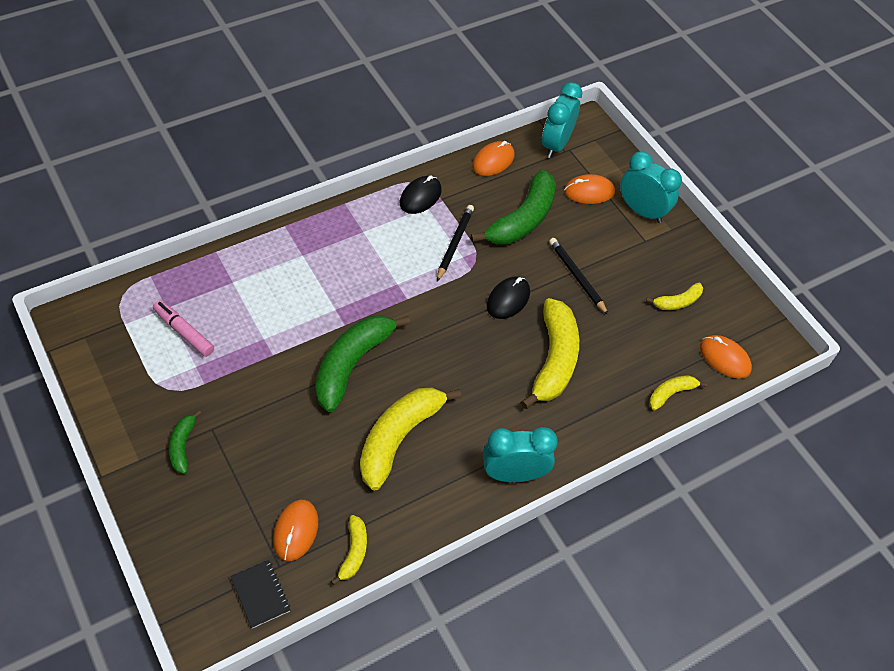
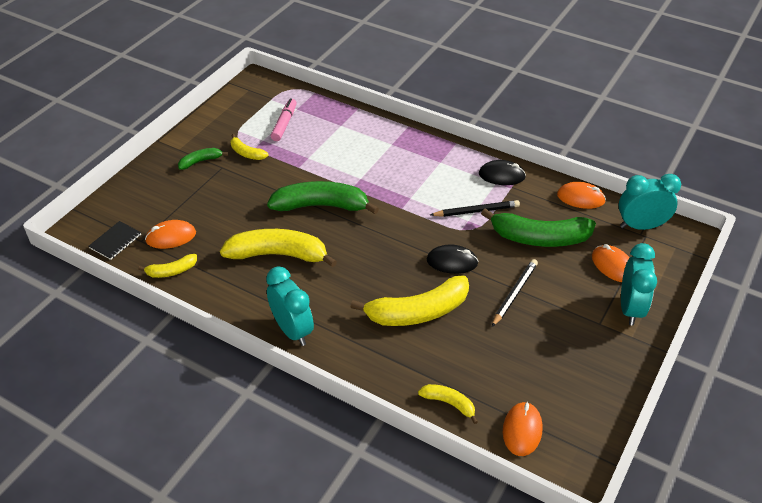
camera: 65 degrees right, 10 degrees down
(677, 302) = (553, 371): yellow banana -> yellow banana (247, 153)

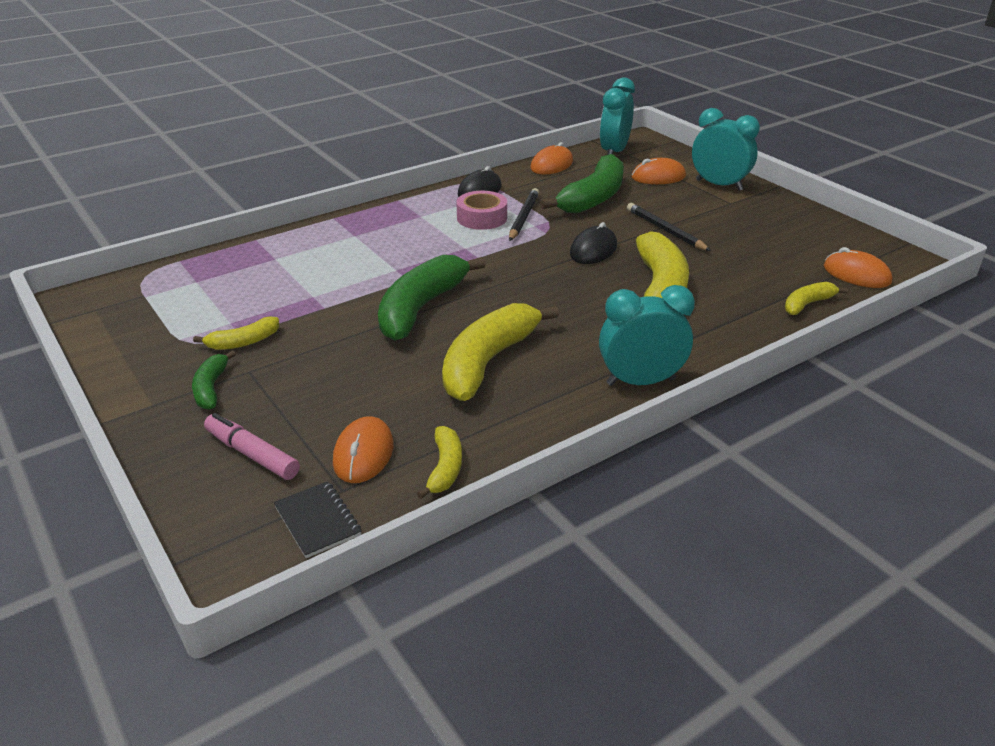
camera: 65 degrees left, 10 degrees down
(284, 124) = (216, 298): pink marker -> pink marker (252, 454)
(459, 191) = (482, 218): none -> pink tape

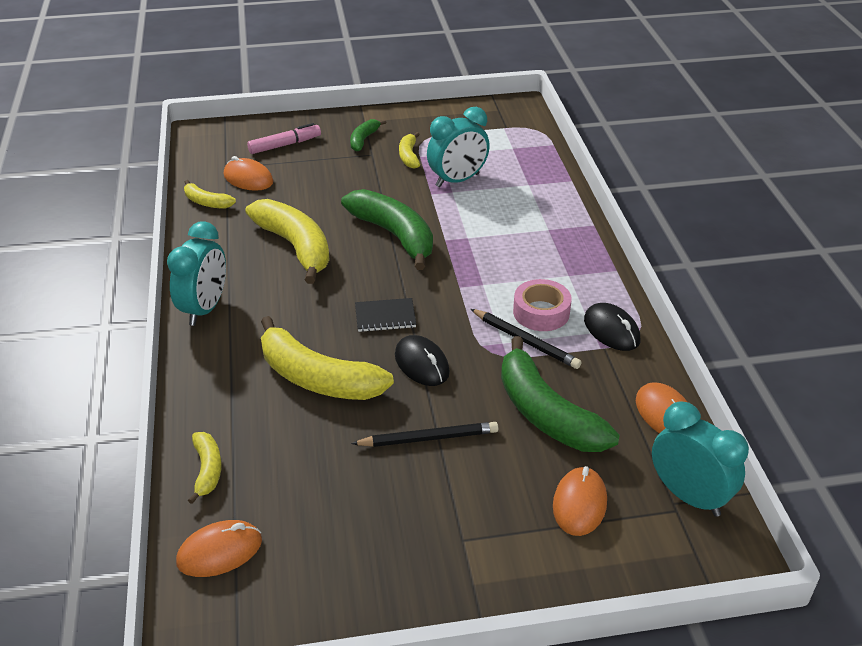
camera: 115 degrees right, 5 degrees up
(211, 388) = (363, 140): green banana -> green banana turned 90 degrees counterclockwise
(317, 521) = (210, 156): black notebook -> black notebook (385, 317)
(719, 185) = (521, 558): turquoise clock -> turquoise clock (457, 180)

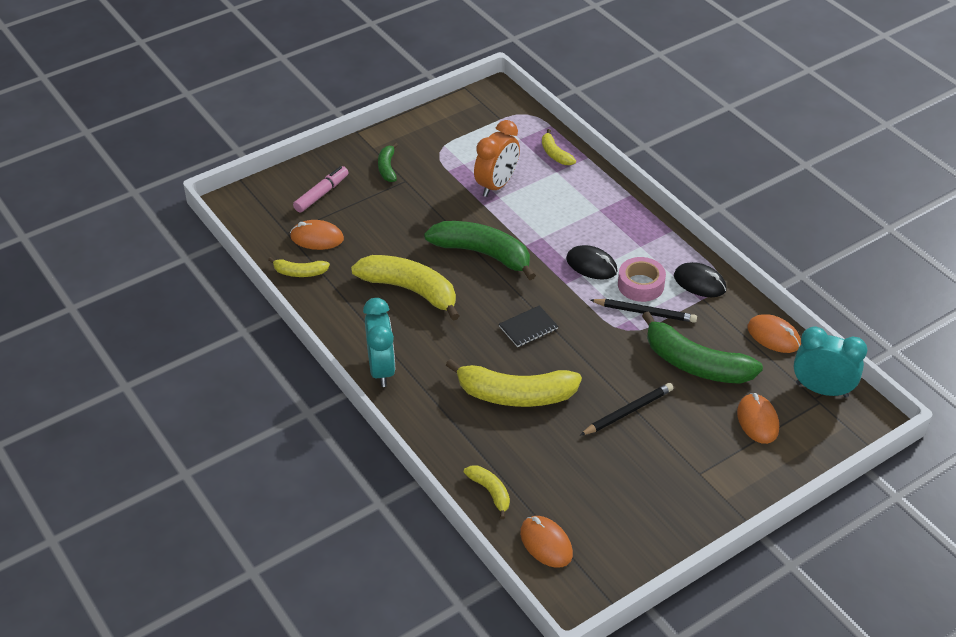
camera: 25 degrees left, 5 degrees up
(220, 552) = (546, 543): orange mouse -> orange mouse turned 75 degrees counterclockwise
(409, 156) = (439, 173): yellow banana -> yellow banana (555, 154)
(421, 364) = (583, 357): black mouse -> black mouse (591, 265)
(457, 180) = (496, 185): turquoise clock -> orange clock

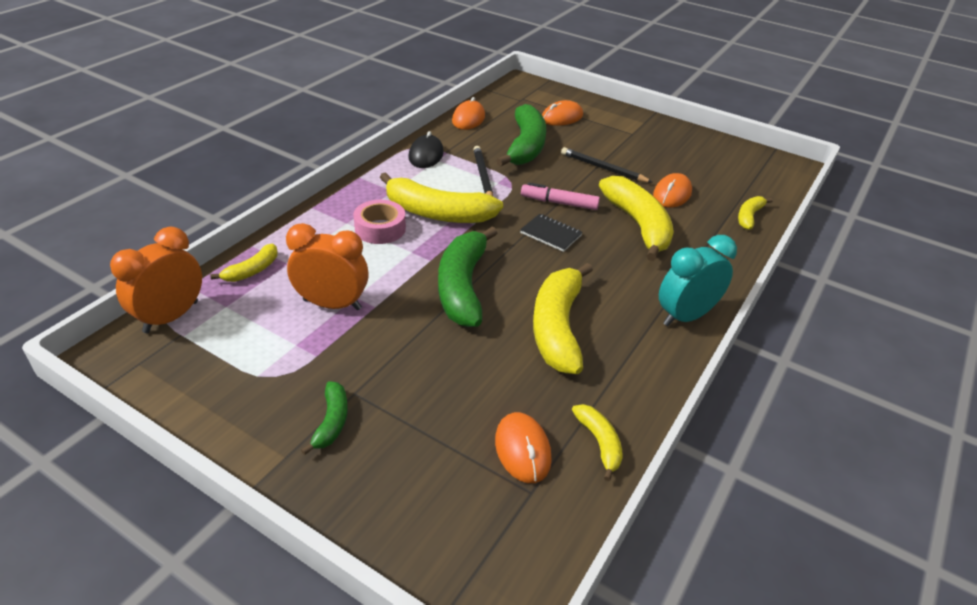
camera: 115 degrees left, 5 degrees down
(321, 194) = (424, 482): pink marker -> pink marker (559, 203)
(387, 168) = (331, 422): green banana -> green banana turned 60 degrees counterclockwise
(520, 116) = (171, 317): none -> orange clock
(546, 543) = (762, 183): orange mouse -> orange mouse (672, 194)
(591, 265) = (437, 213): black mouse -> yellow banana
(640, 285) = (448, 183): pink tape -> pink tape (380, 229)
(821, 390) = (510, 98): turquoise clock -> none

